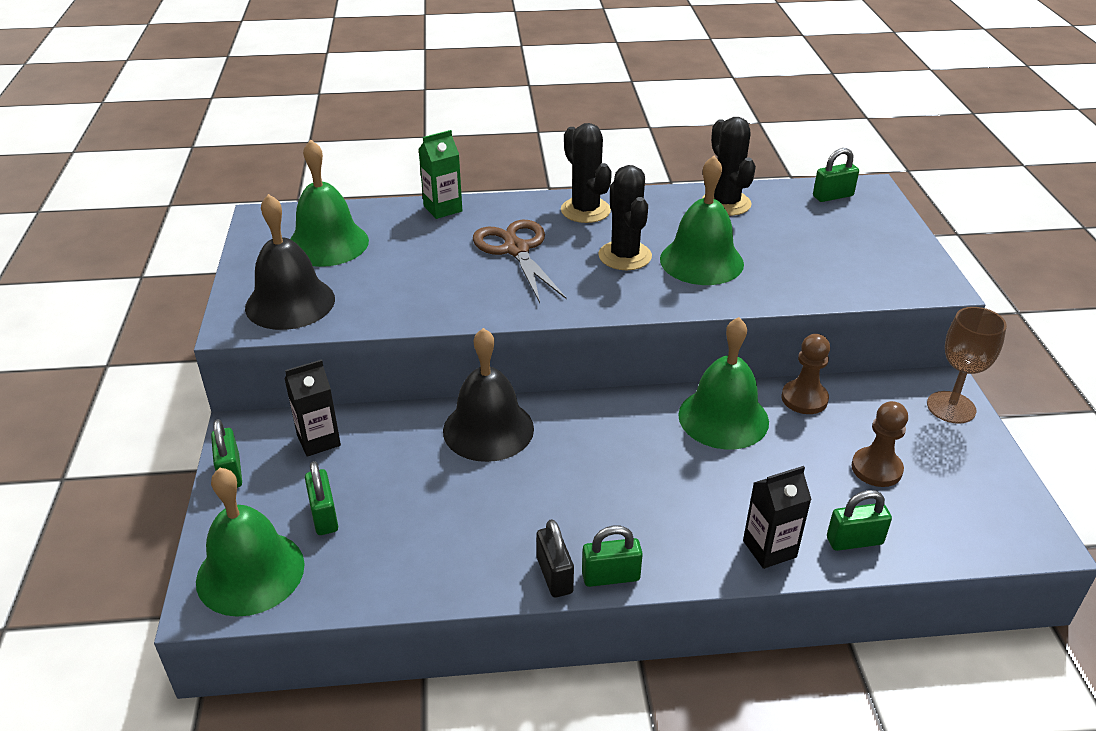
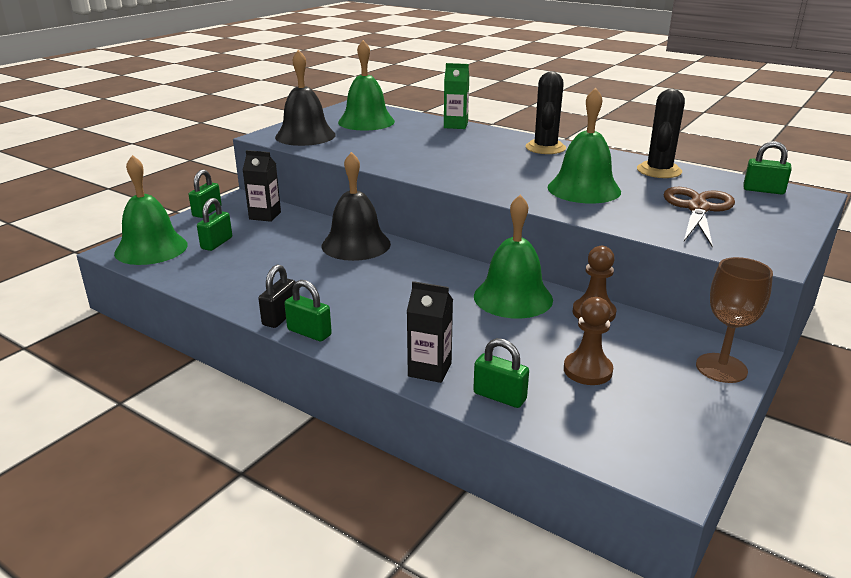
camera: 40 degrees right, 10 degrees down
(516, 250) = (466, 151): brown scissors -> brown scissors (698, 208)
(625, 256) = (532, 172): black cactus -> none

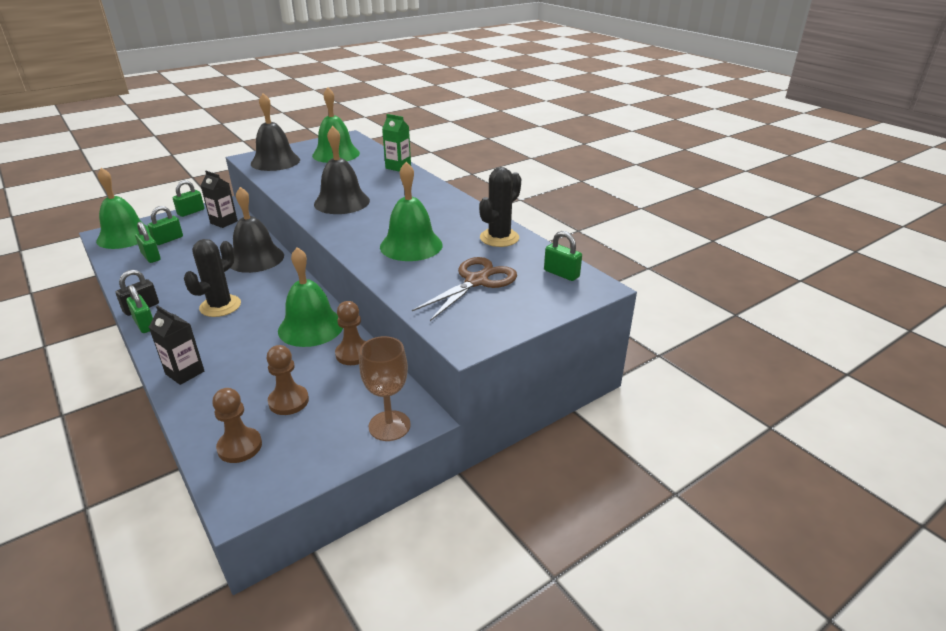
camera: 20 degrees right, 5 degrees up
(446, 162) = (342, 202): none -> black bell
(499, 396) = (204, 406): green padlock -> green padlock (151, 257)
(545, 148) = (438, 200): black cactus -> black cactus (220, 306)
(596, 425) = (240, 447): none -> brown pawn

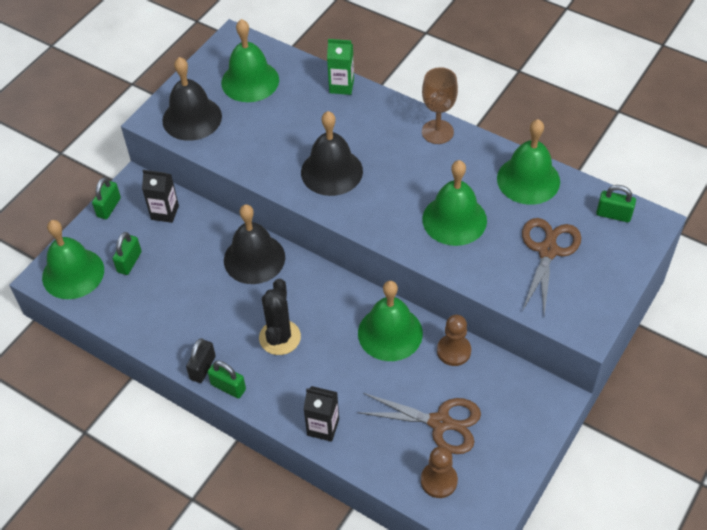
camera: 20 degrees left, 20 degrees up
(151, 257) = (137, 294): green padlock -> none
(288, 401) = (440, 423): brown pawn -> brown scissors
(389, 426) = (539, 415): brown goblet -> brown goblet (437, 132)
(499, 238) = (528, 180): black cactus -> green bell

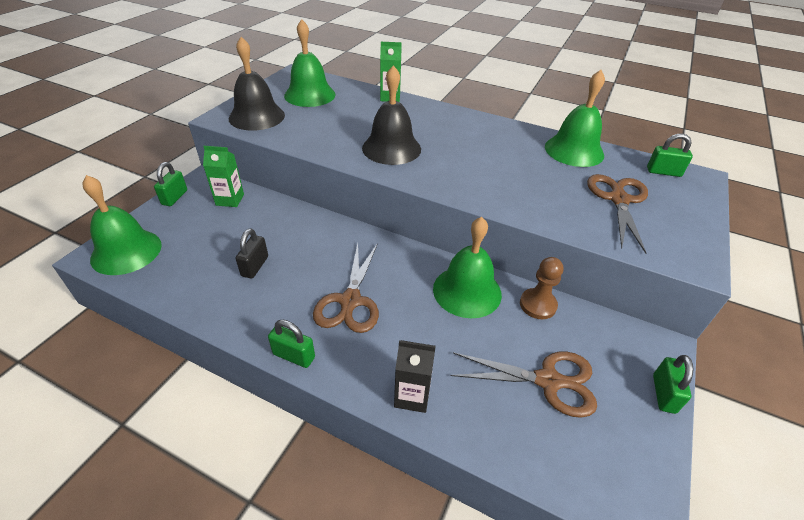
camera: 10 degrees left, 10 degrees down
(129, 262) = (189, 240): green padlock -> green padlock (663, 394)
(165, 212) = (230, 200): black carton -> green carton
(203, 368) = (263, 336): black padlock -> black padlock (255, 266)
(254, 258) = (318, 232): black bell -> none
(280, 337) = (350, 301): black cactus -> brown scissors
(437, 132) = (481, 122): brown goblet -> none
(439, 480) = (570, 454): brown pawn -> none
(454, 219) = (518, 179): green bell -> none

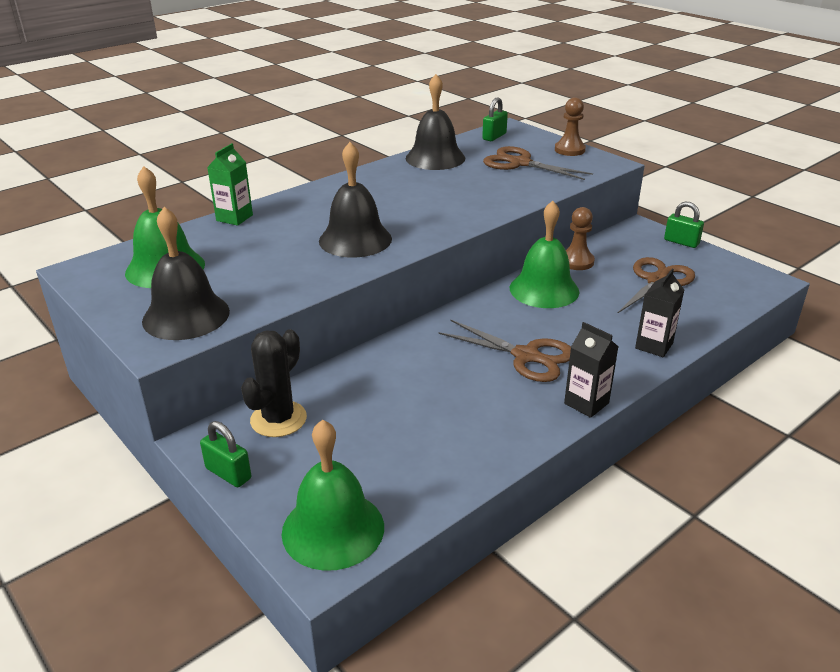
camera: 65 degrees left, 10 degrees down
(230, 200) = (278, 419): green carton -> black cactus
(255, 266) = (435, 413): black padlock -> none
(294, 356) = (586, 403): green padlock -> black carton
(574, 150) = (435, 158): green bell -> black bell
(694, 227) = (569, 150): none -> brown pawn

